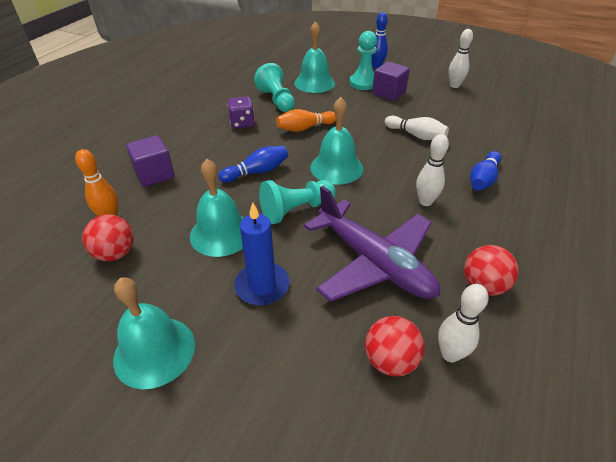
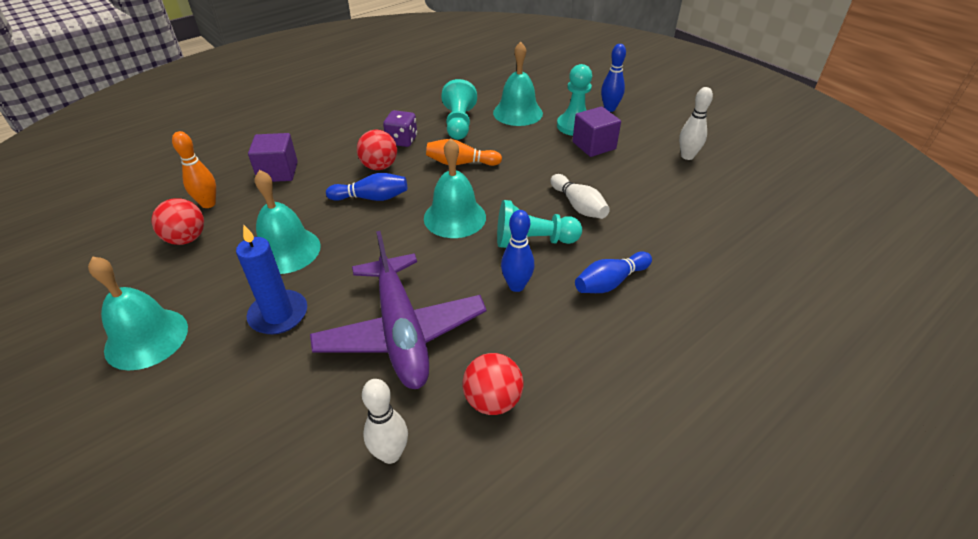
camera: 25 degrees right, 0 degrees up
(296, 210) = (374, 250): turquoise pawn -> turquoise pawn (533, 241)
(390, 360) = (328, 433): red ball -> red ball (379, 166)
(425, 202) = (516, 286): white bowling pin -> blue bowling pin

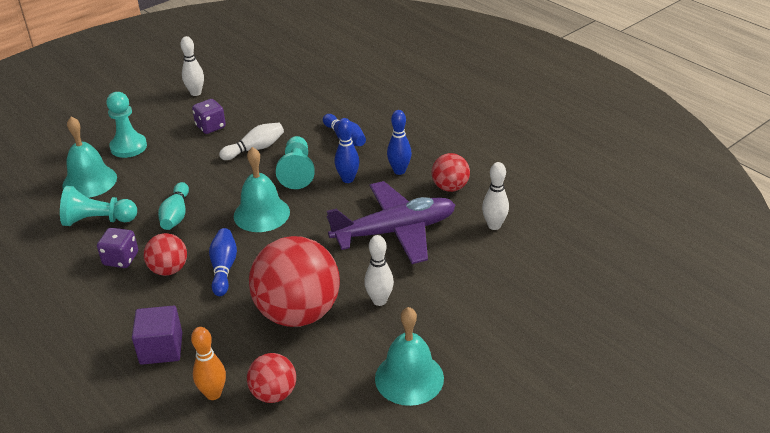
camera: 90 degrees left, 5 degrees down
(278, 314) = (379, 300): blue candle -> white bowling pin
(286, 250) = (298, 313): turquoise bell -> red ball
(461, 163) = (176, 215): orange bowling pin -> turquoise bowling pin
(594, 145) = (166, 137): purple cube -> none
(609, 109) = (103, 126): blue bowling pin -> blue bowling pin (399, 171)
(619, 171) = (210, 127): none -> purple dice

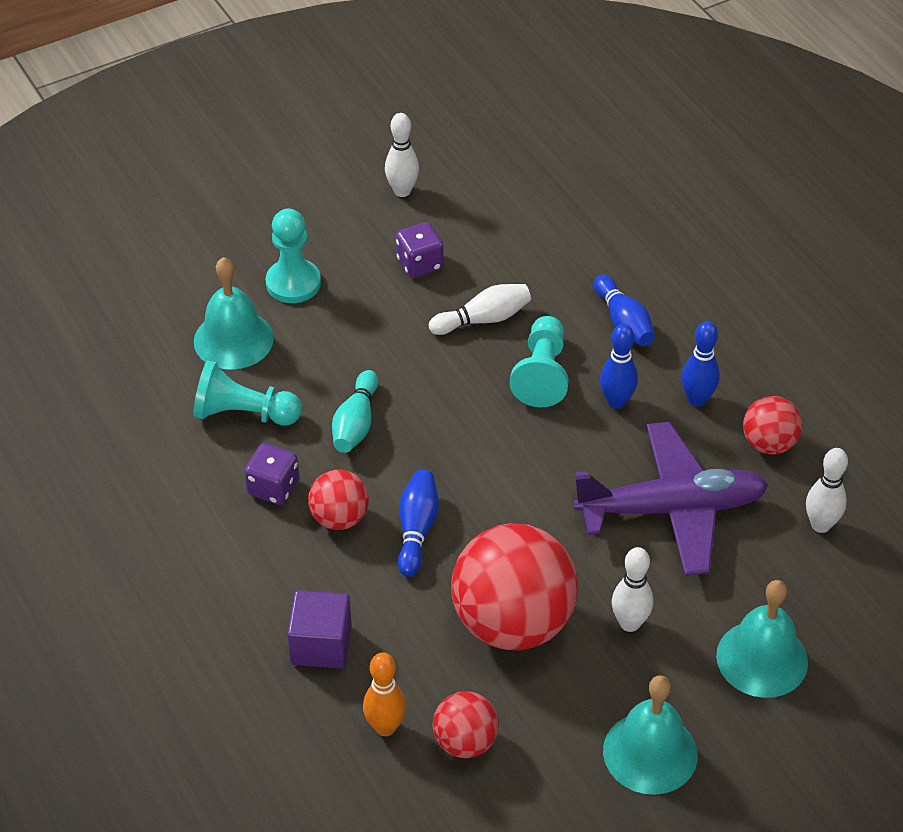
camera: 10 degrees right, 10 degrees up
(261, 214) = (480, 443): turquoise bell -> turquoise bell (762, 658)

